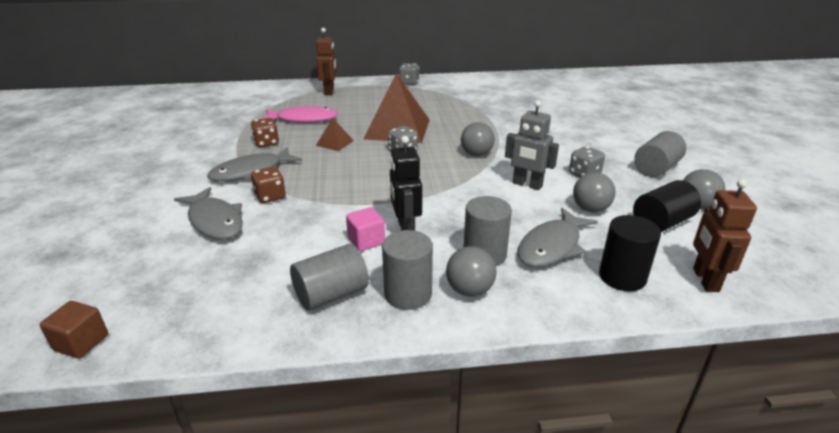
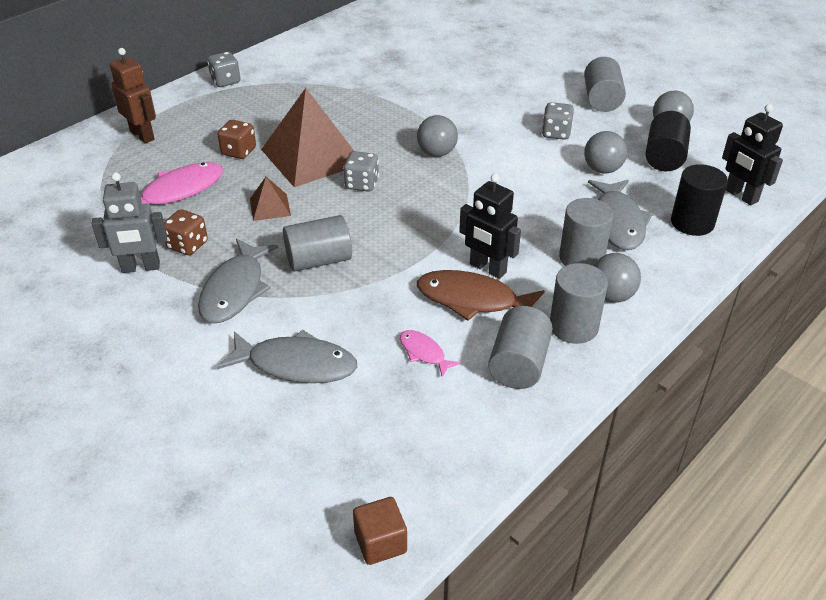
camera: 40 degrees left, 10 degrees up
(270, 196) = (307, 307): brown dice -> brown dice (239, 152)
(287, 254) = (424, 353): none -> pink fish
(315, 177) = (319, 260): none -> grey cylinder
(366, 241) = (472, 300): pink cube -> brown fish
(527, 185) = (525, 168): grey robot -> grey robot (141, 267)
(705, 280) = (741, 196): brown robot -> black robot

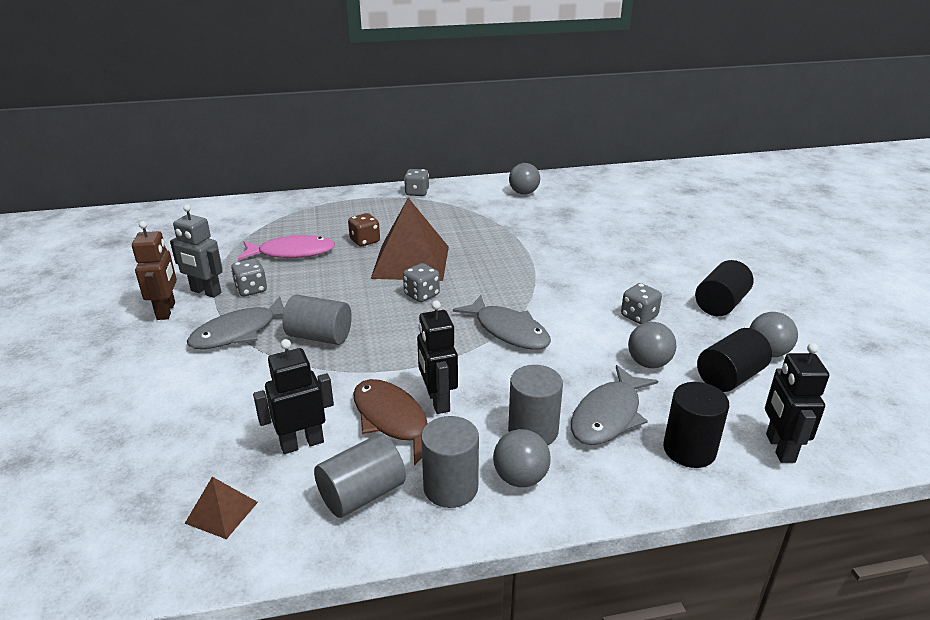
camera: 35 degrees right, 10 degrees down
(142, 135) = (318, 210): brown robot -> brown robot (166, 311)
(187, 245) = (251, 289): brown dice -> grey dice
(270, 207) = (336, 285): brown pyramid -> brown pyramid (221, 512)
(296, 364) = (206, 404): grey fish -> grey fish (508, 331)
(380, 542) = (76, 576): brown cube -> none
(424, 353) = (302, 443): pink fish -> black robot
(436, 153) = (510, 294): grey ball -> grey ball (523, 193)
(601, 100) = (720, 304): grey cylinder -> black cylinder

